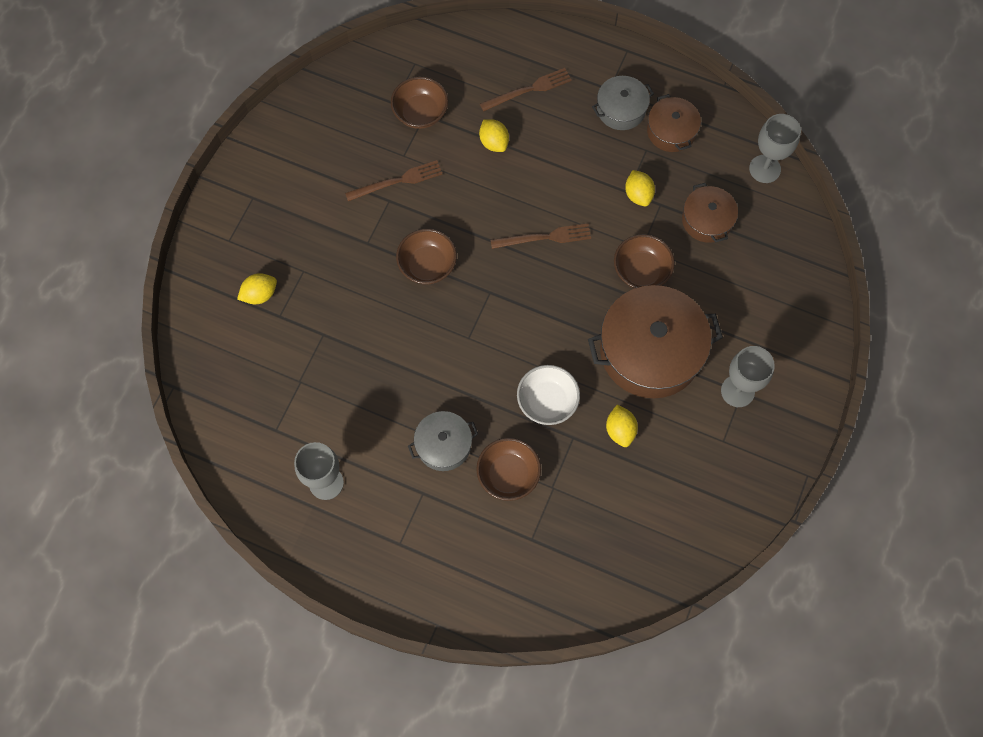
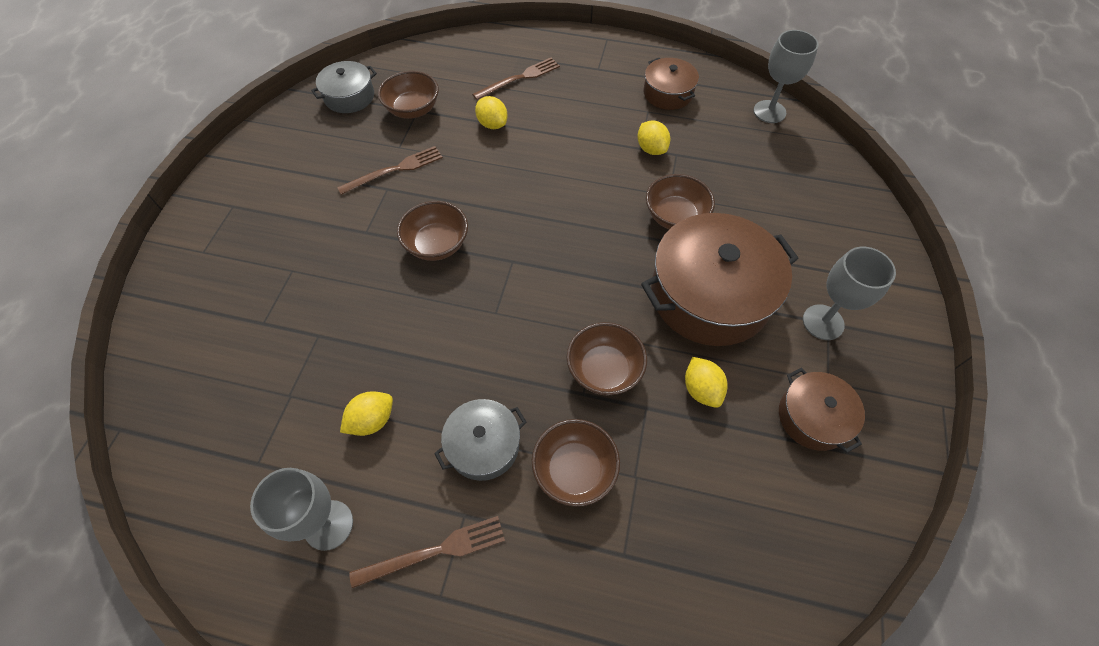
camera: 10 degrees left, 10 degrees down
(260, 294) = (239, 303): yellow lemon -> yellow lemon (372, 420)
(544, 237) = (562, 199): brown fork -> brown fork (434, 551)
(547, 402) = (604, 370): white bowl -> brown bowl
(621, 109) = (614, 83): grey pot -> grey pot (349, 97)
(707, 220) = (728, 161): brown pot -> brown pot (813, 417)

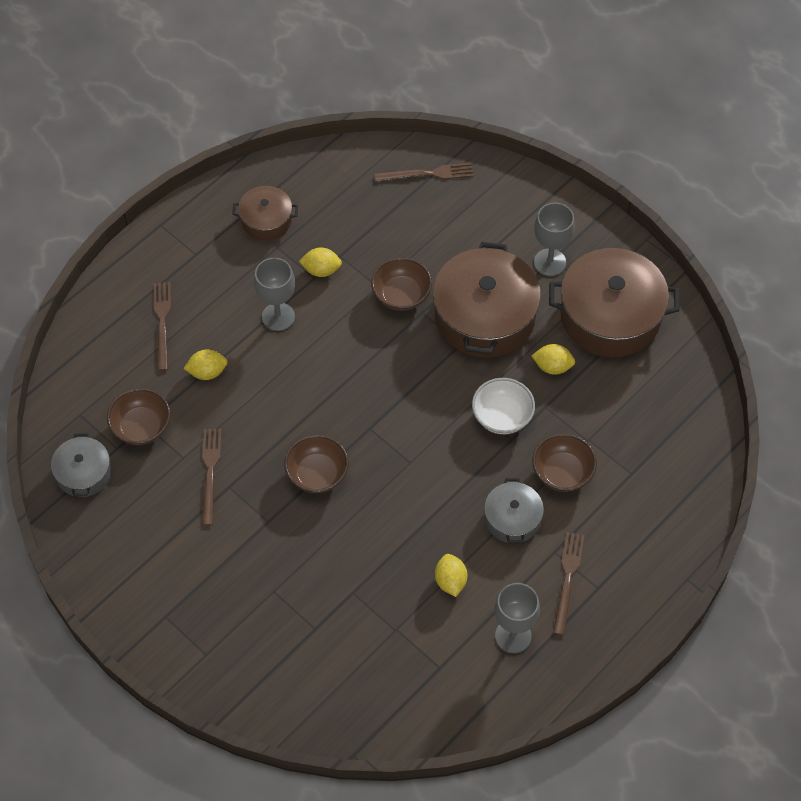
camera: 60 degrees left, 0 degrees up
(604, 370) = (502, 416): brown bowl -> white bowl
(769, 112) = (340, 162): grey goblet -> grey goblet (278, 316)
(813, 417) = (610, 316): brown pot -> brown pot, size x1.92
(820, 175) = (428, 174): none -> brown fork

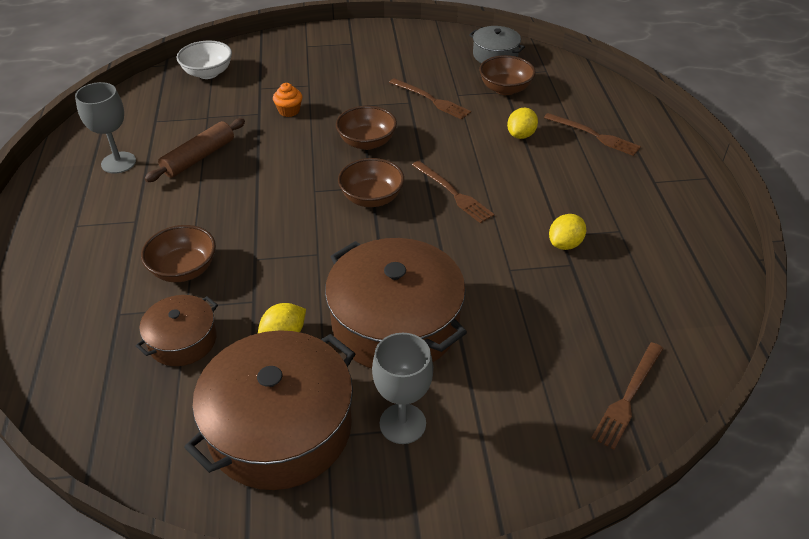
camera: 130 degrees right, 15 degrees down
(266, 220) = (660, 240): brown pot -> brown pot (182, 340)
(278, 316) = (537, 194): grey goblet -> none
(327, 571) = (289, 111): none -> orange cupcake
(401, 295) = (482, 279): brown bowl -> brown bowl (371, 198)
(450, 581) = (199, 157): yellow lemon -> brown rolling pin
(502, 416) = (282, 266): white bowl -> white bowl (208, 73)
(512, 519) = (193, 215): grey pot -> none
(567, 579) = (107, 214): brown fork -> brown fork (453, 193)

